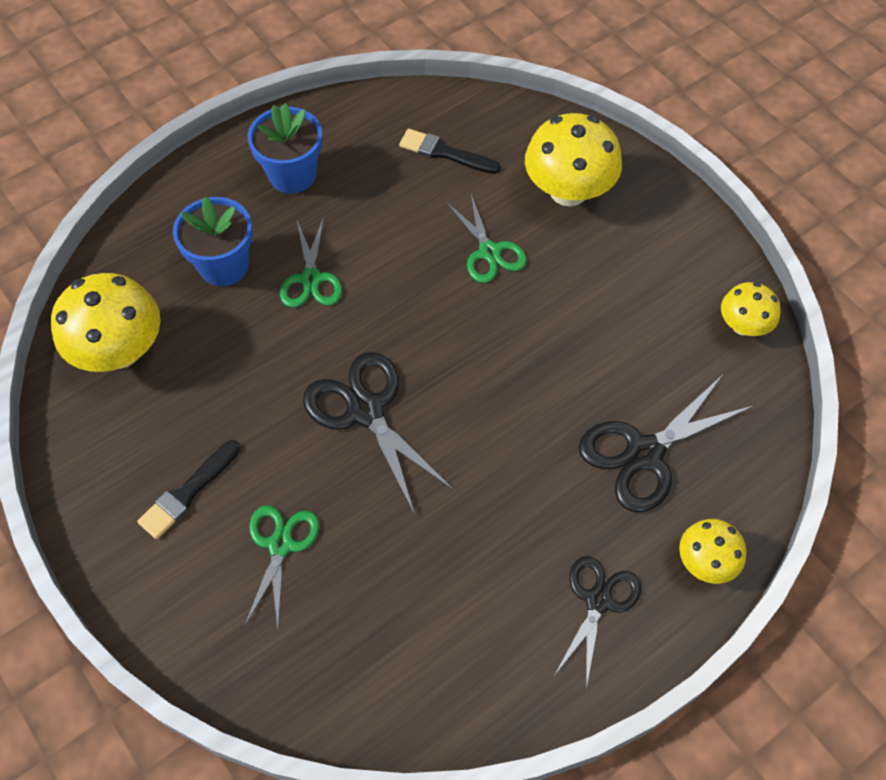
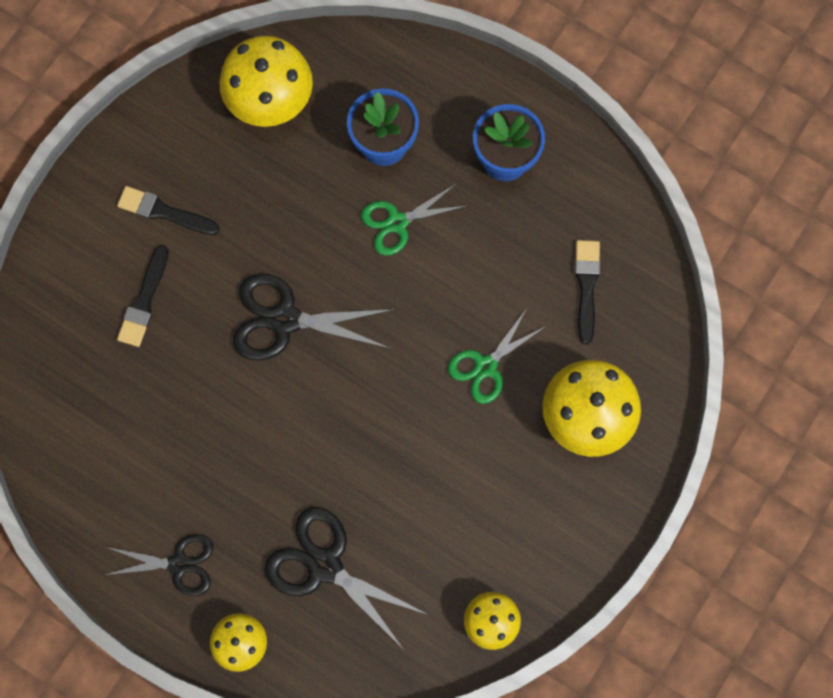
camera: 70 degrees right, 15 degrees up
(280, 545) = (144, 301): green scissors -> black brush
(365, 410) = (284, 319): black scissors -> black scissors turned 120 degrees counterclockwise

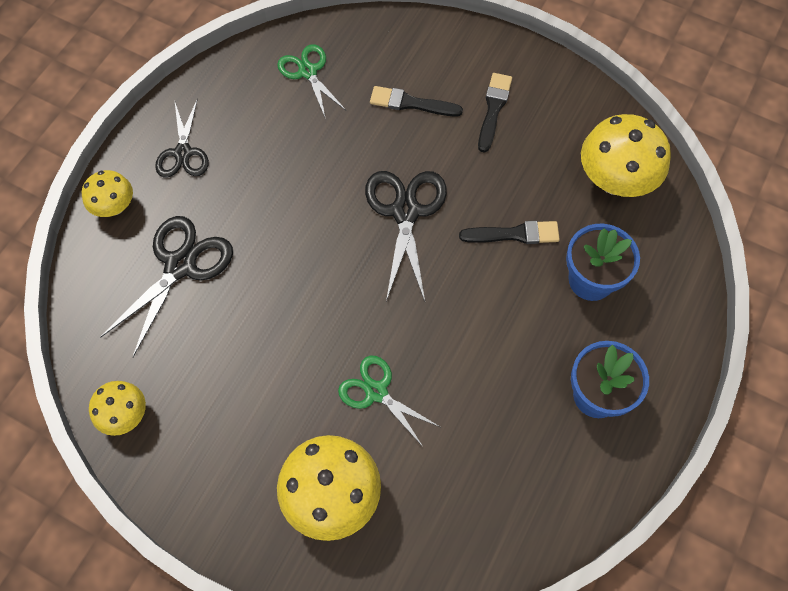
camera: 85 degrees right, 10 degrees down
(397, 222) = (513, 298): green scissors -> green scissors (308, 72)
(586, 286) = (471, 487): black brush -> black brush (514, 234)

